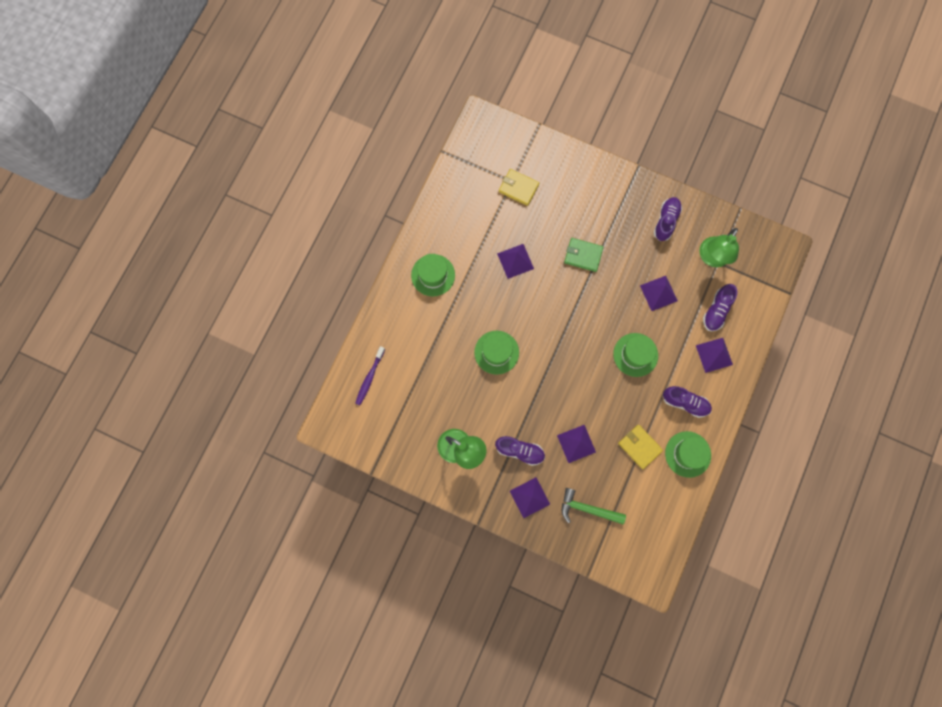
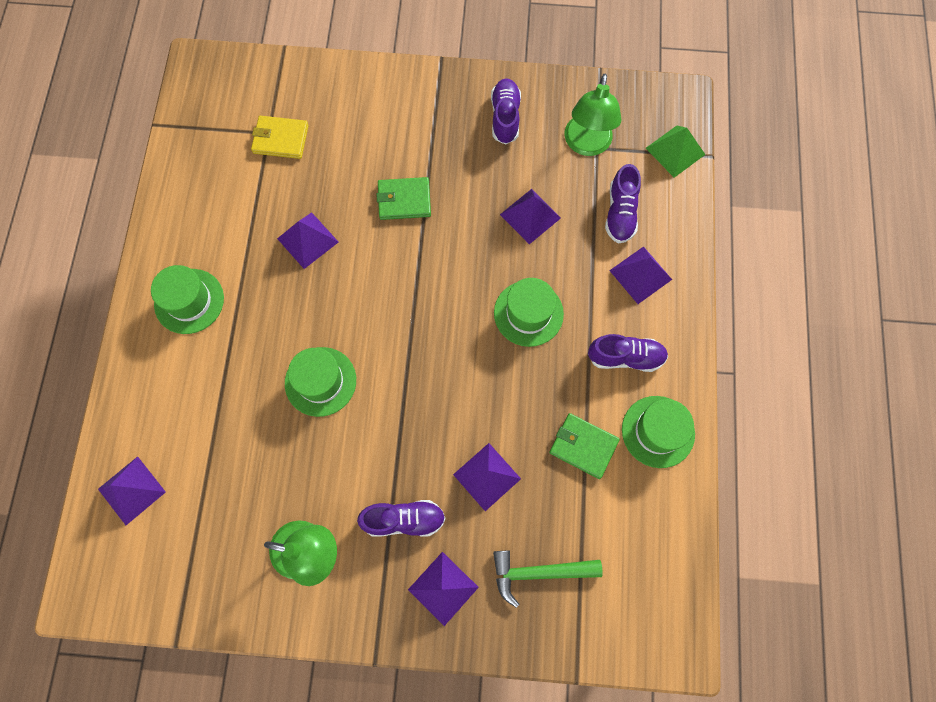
camera: 20 degrees left, 5 degrees down
(369, 378) = (131, 490): purple toothbrush -> purple pyramid
(639, 446) = (583, 446): yellow wallet -> green wallet
(767, 282) = (675, 151): none -> green pyramid

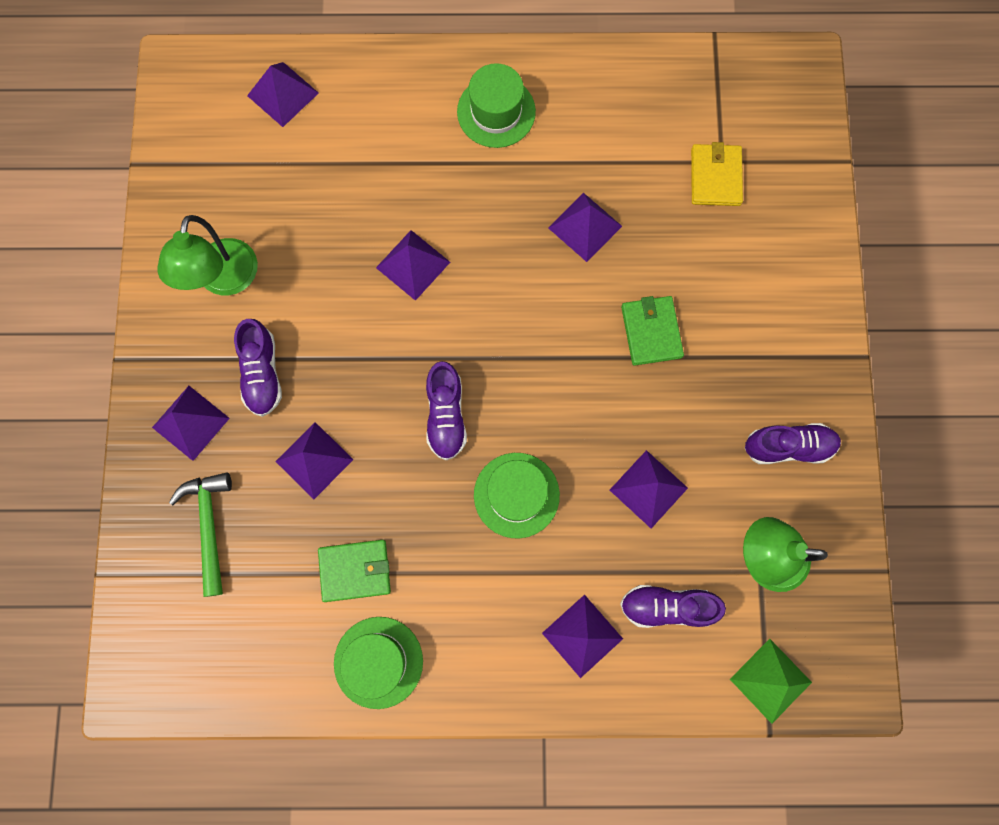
camera: 85 degrees right, 5 degrees up
(320, 381) = (413, 265): green hat -> purple pyramid
(583, 446) = (355, 570): green wallet -> green wallet turned 60 degrees clockwise
(625, 357) = (469, 619): purple shoe -> purple shoe (446, 415)

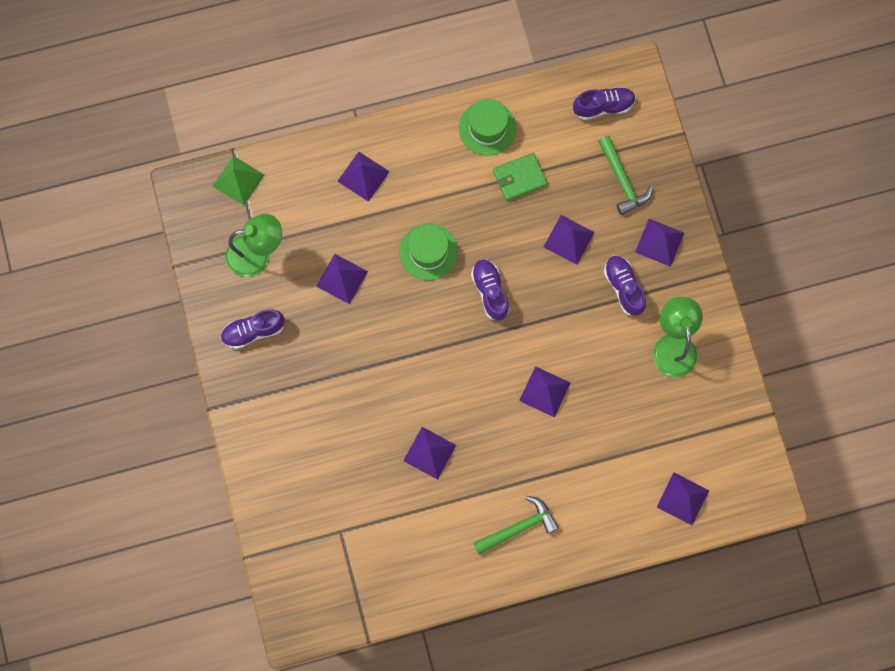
camera: 165 degrees right, 0 degrees up
(496, 112) = (519, 527): green hat -> green hammer
(651, 331) = (364, 387): green wallet -> none
(667, 606) = (313, 207): purple shoe -> purple shoe (603, 106)
(715, 177) = (343, 518): yellow wallet -> none

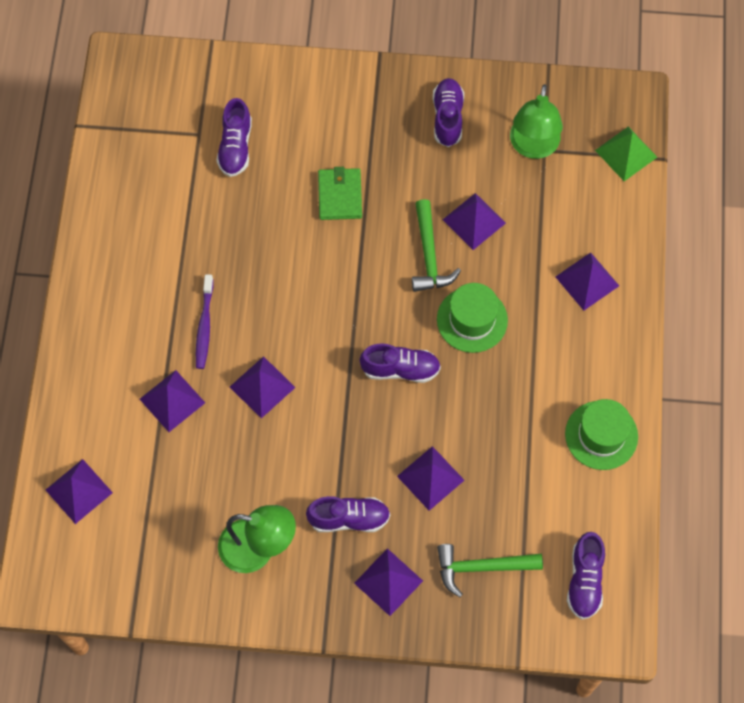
camera: 110 degrees right, 10 degrees down
(341, 495) = (235, 147): none -> purple shoe
(429, 452) = (244, 246): purple pyramid -> purple pyramid (172, 400)
(511, 456) = (204, 326): none -> purple toothbrush
(519, 178) = (526, 449): green wallet -> green wallet (340, 195)
(519, 527) = (125, 307): green hammer -> green hammer (429, 255)

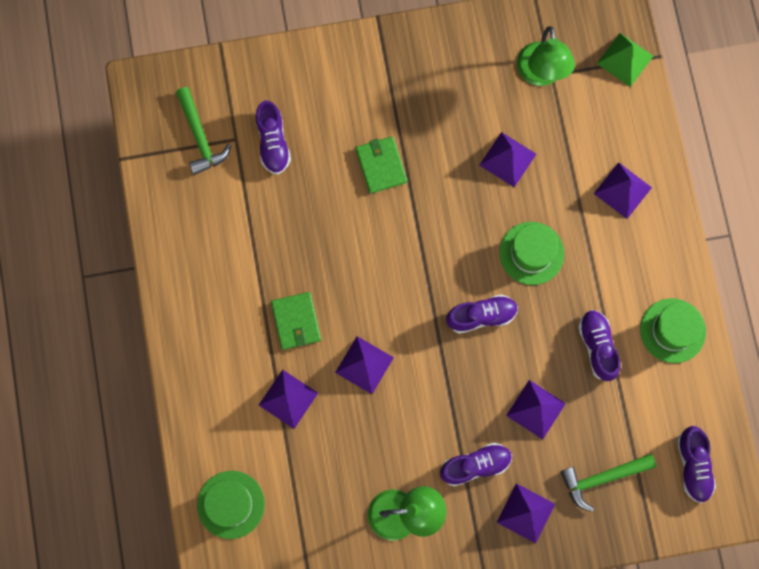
camera: 15 degrees left, 10 degrees up
(79, 491) = (231, 504): purple pyramid -> green hat
(204, 326) = (296, 321): purple toothbrush -> green wallet
(429, 255) = (477, 202): green hammer -> green hammer (200, 137)
(447, 118) = (456, 65): purple shoe -> purple shoe (597, 347)

